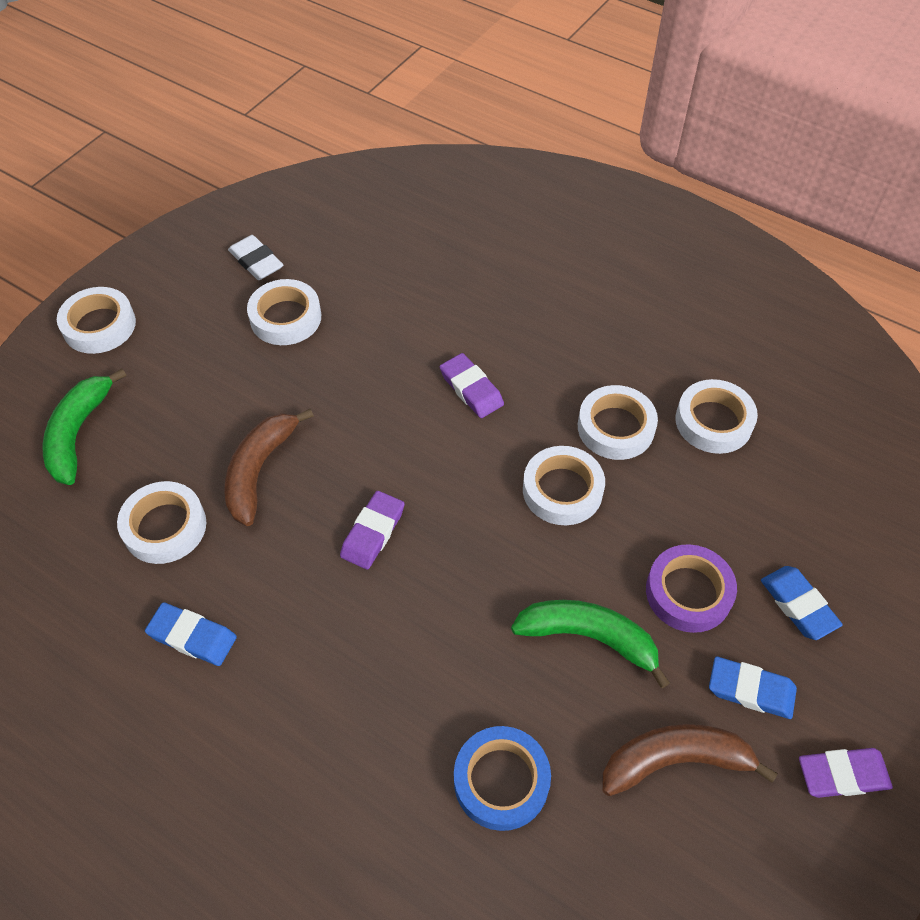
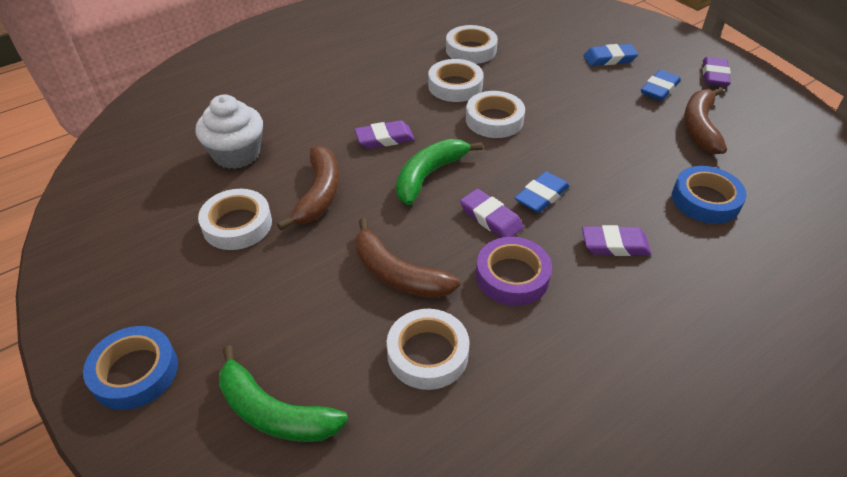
camera: 70 degrees left, 10 degrees down
(99, 326) = (135, 372): white tape -> blue tape
(192, 637) = (551, 351): blue eraser -> blue eraser (541, 196)
(256, 261) = (152, 231): white eraser -> none
(352, 364) = (319, 194): none -> brown banana
(372, 675) = (614, 245): none -> purple eraser
(387, 273) = (236, 154): none -> white cupcake
(589, 638) = (610, 137): green banana -> green banana (429, 175)
(688, 592) = (589, 92): purple tape -> purple tape (512, 276)

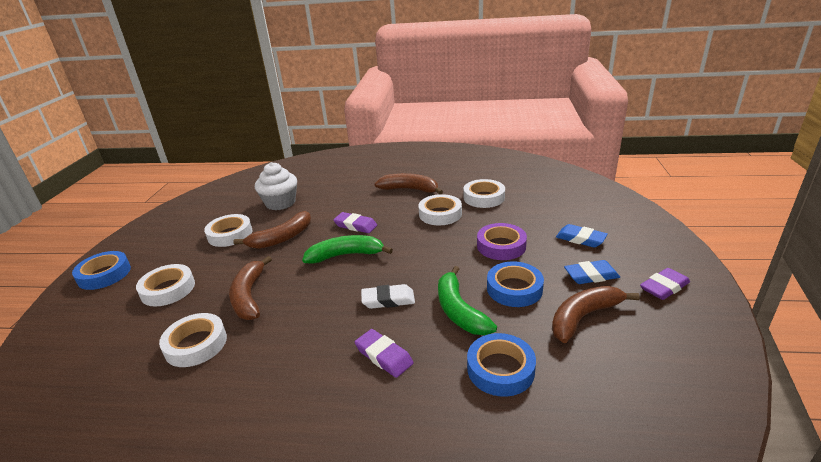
camera: 45 degrees right, 15 degrees down
(274, 412) = (109, 324): green banana -> green banana (459, 310)
(378, 70) = (410, 189): none -> brown banana
(490, 218) = (339, 295): purple eraser -> none
(494, 120) = (432, 242): white tape -> white tape (168, 289)
(512, 276) = (297, 334): purple tape -> purple tape (501, 246)
(541, 196) = (388, 300): blue eraser -> white eraser
(624, 129) = (514, 289): none -> blue tape

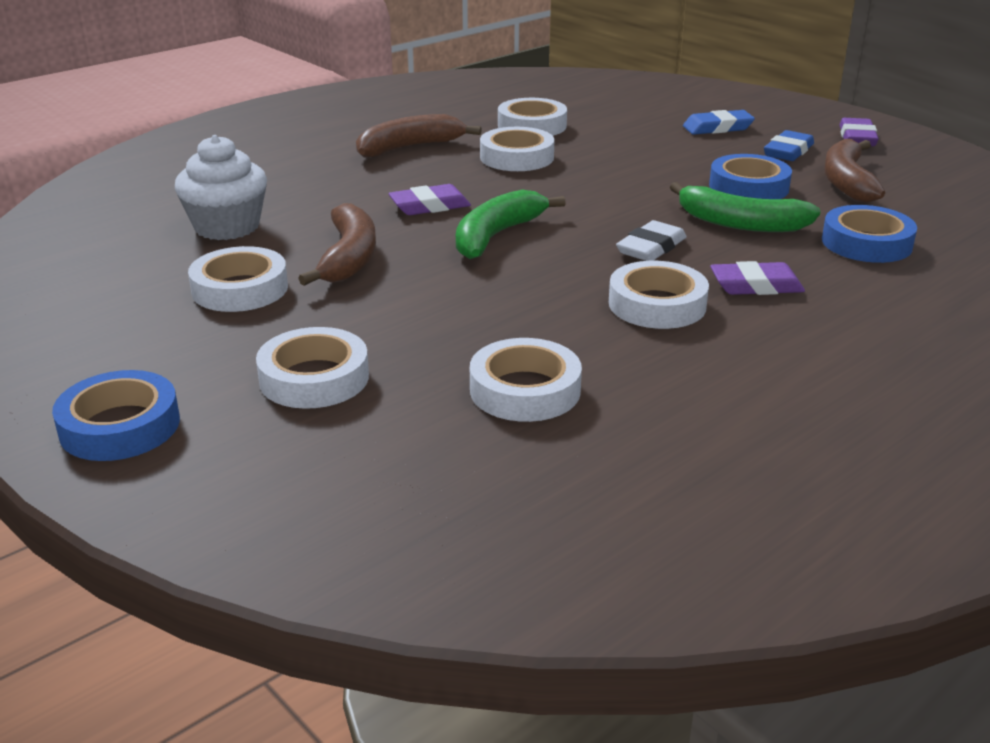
camera: 50 degrees left, 0 degrees up
(249, 296) = (470, 323): brown banana -> none
(323, 335) = (657, 304): none -> white tape
(501, 246) = (656, 160): purple tape -> none

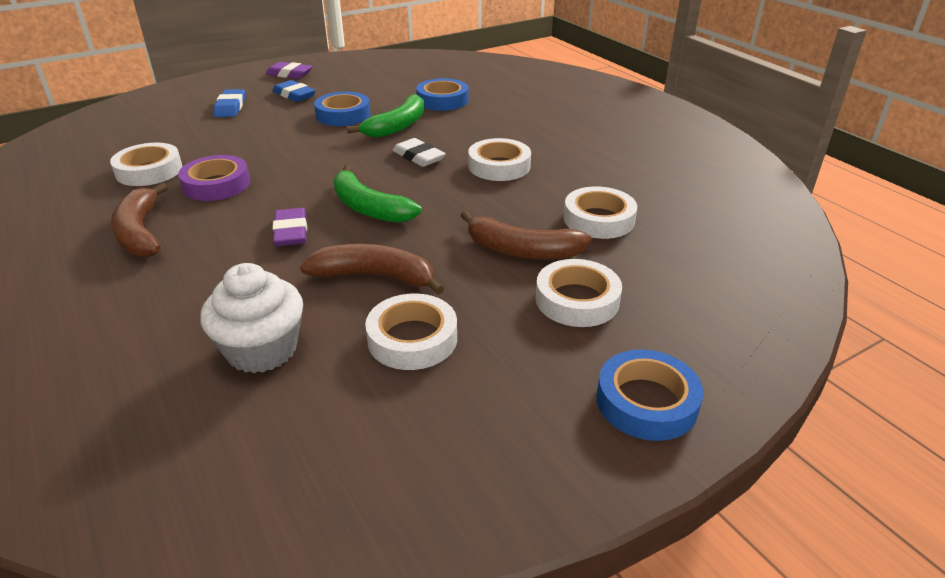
camera: 80 degrees left, 5 degrees up
(517, 157) = (216, 184): white tape -> purple tape
(756, 285) = (484, 136): purple eraser -> none
(847, 182) = (355, 89): brown banana -> brown banana (521, 250)

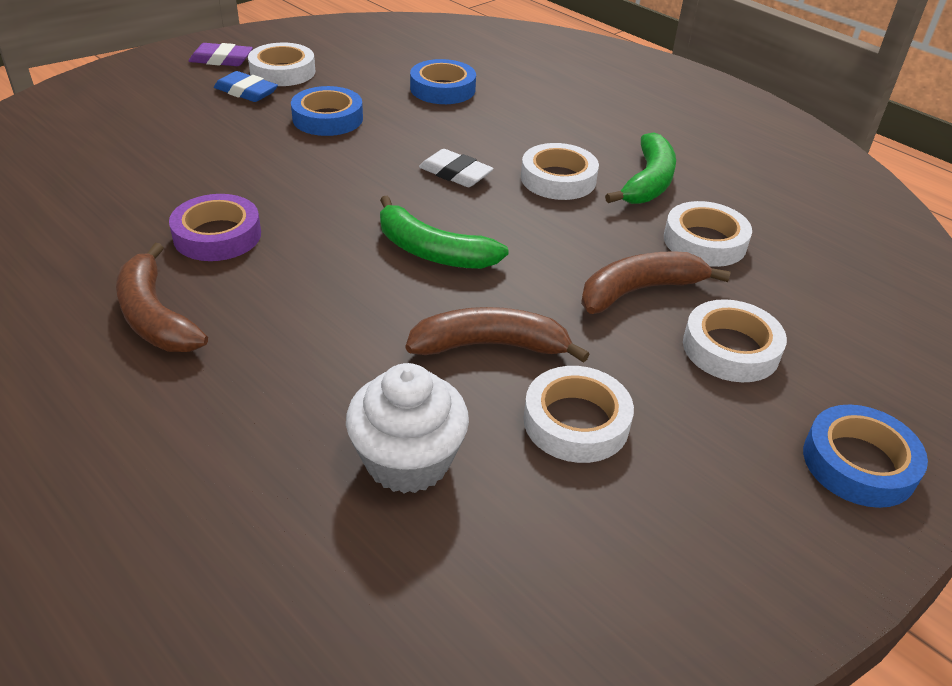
camera: 15 degrees left, 5 degrees up
(149, 171) = (112, 222): white tape -> white tape (282, 72)
(230, 107) = (169, 116): blue eraser -> none
(291, 232) = (354, 295): purple eraser -> none
(397, 126) = (405, 131): green banana -> green banana (648, 182)
(521, 250) = (640, 291): brown banana -> brown banana turned 150 degrees clockwise

